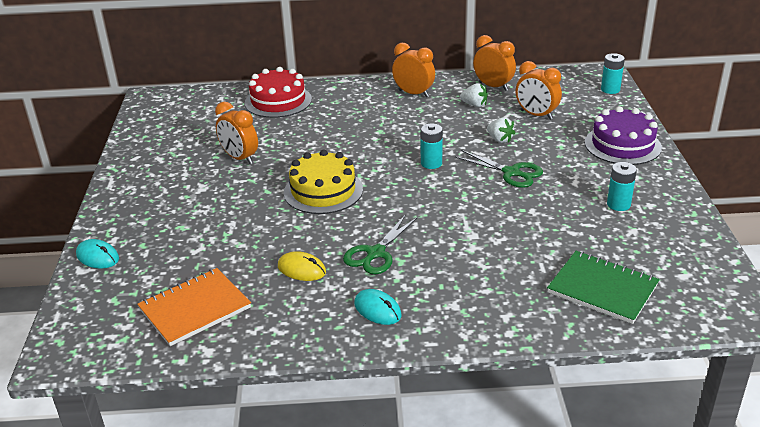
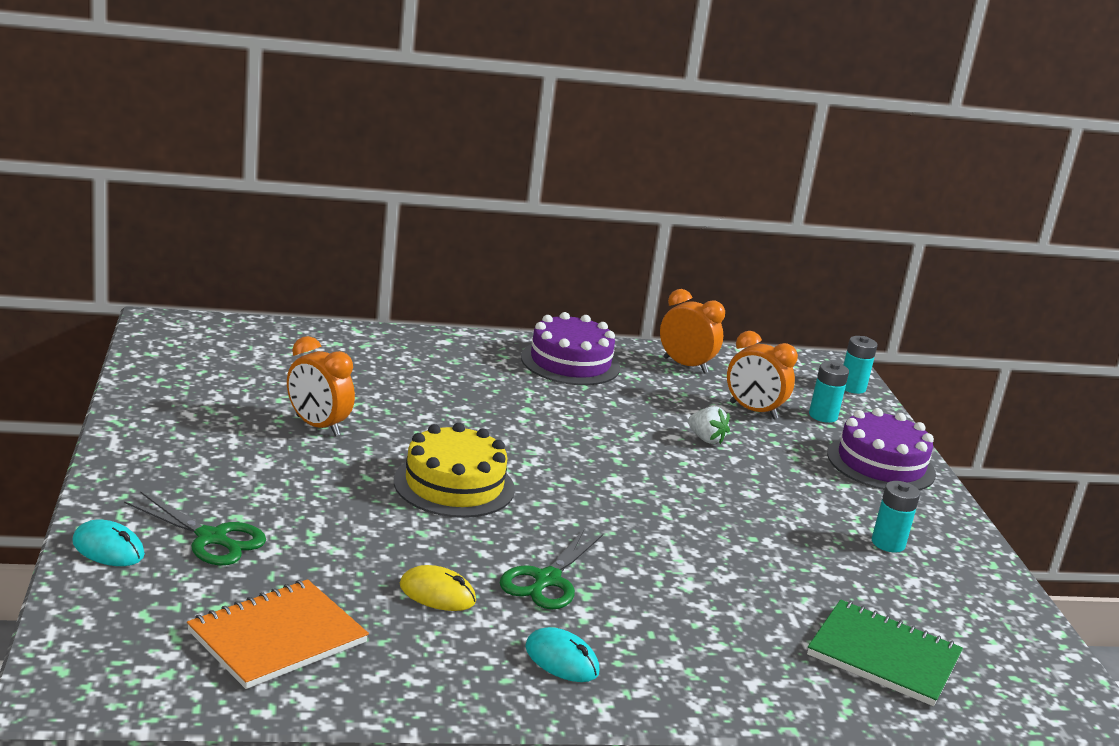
camera: 10 degrees left, 10 degrees down
(278, 101) = (366, 351): red cake -> none
(413, 93) = (570, 362): orange clock -> purple cake
(431, 163) = (611, 462): turquoise battery -> turquoise battery (823, 416)
(474, 105) = (662, 387): white strawberry -> none
(511, 172) = (730, 486): green scissors -> green scissors (212, 538)

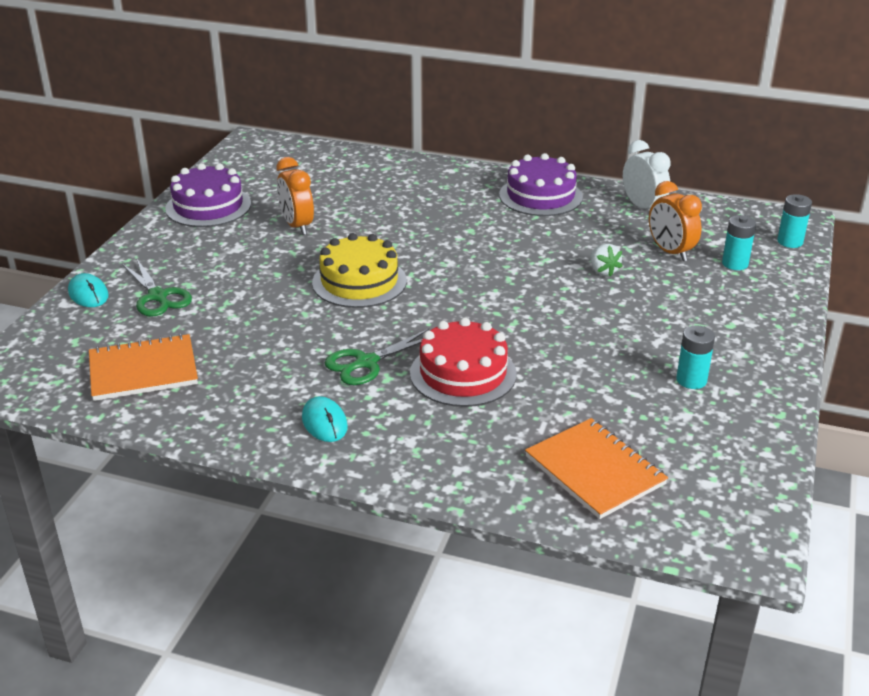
camera: 30 degrees right, 10 degrees up
(437, 593) = (276, 359): yellow mouse -> none
(663, 574) = (463, 373): none -> red cake
(685, 365) = (642, 207): orange clock -> white clock
(881, 464) = (752, 312): purple cake -> purple cake (208, 206)
(883, 656) = (595, 470): green notebook -> orange notebook

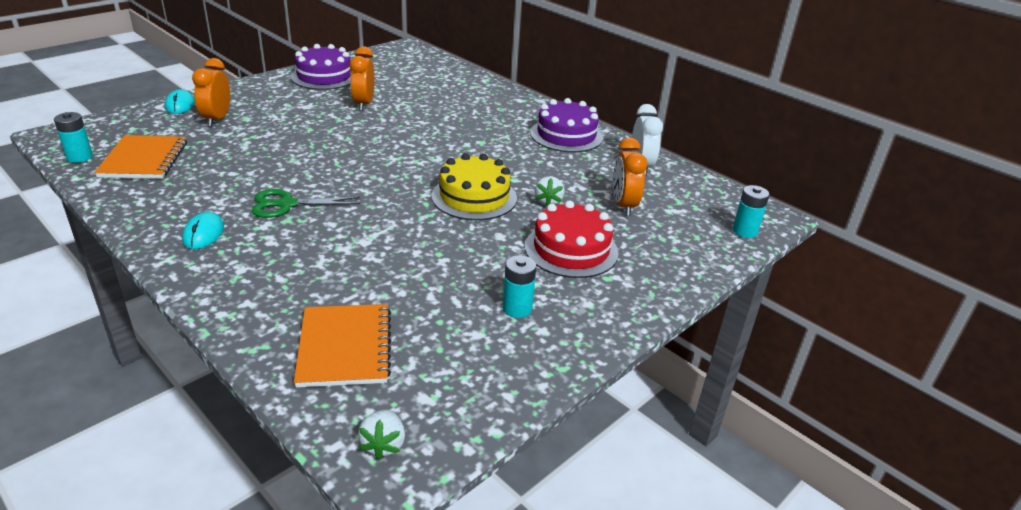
camera: 25 degrees right, 0 degrees up
(143, 370) = (144, 159): orange notebook -> orange notebook turned 75 degrees clockwise
(158, 297) = (217, 119): green scissors -> orange clock
(359, 282) = (356, 151): yellow cake -> yellow cake (474, 197)
(463, 373) = (343, 236): red cake -> red cake (571, 249)
(721, 531) = (383, 444): none -> white strawberry
(735, 264) = (671, 232): turquoise battery -> turquoise battery (79, 157)

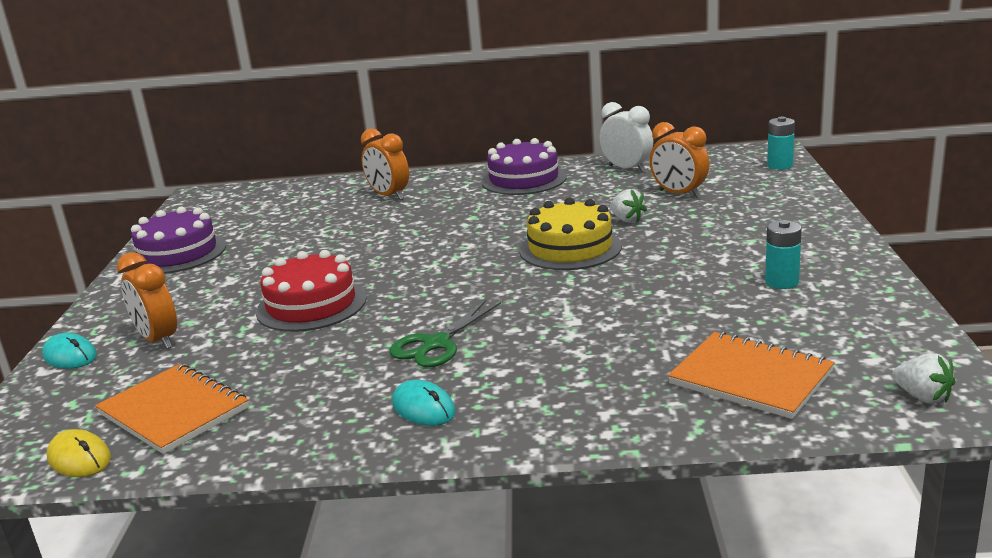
camera: 40 degrees left, 10 degrees down
(79, 157) = (79, 458): turquoise battery -> yellow mouse
(364, 104) = (287, 249): orange clock -> orange clock (389, 196)
(571, 249) = (719, 234): red cake -> red cake (311, 305)

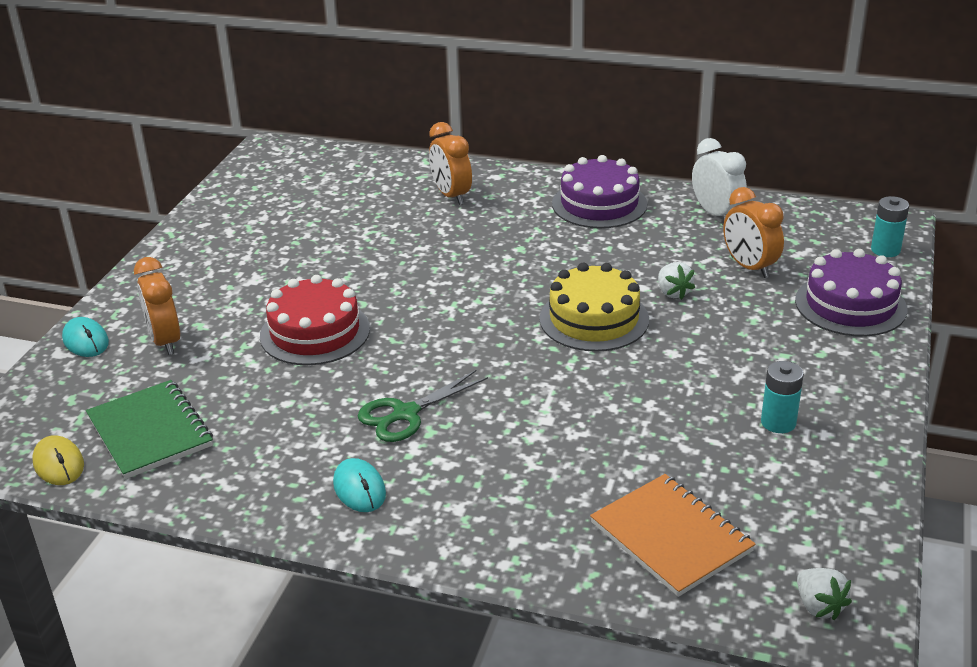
camera: 15 degrees right, 10 degrees up
(174, 411) = (150, 432): orange notebook -> green notebook
(178, 253) = (220, 229): purple cake -> purple cake (850, 305)

